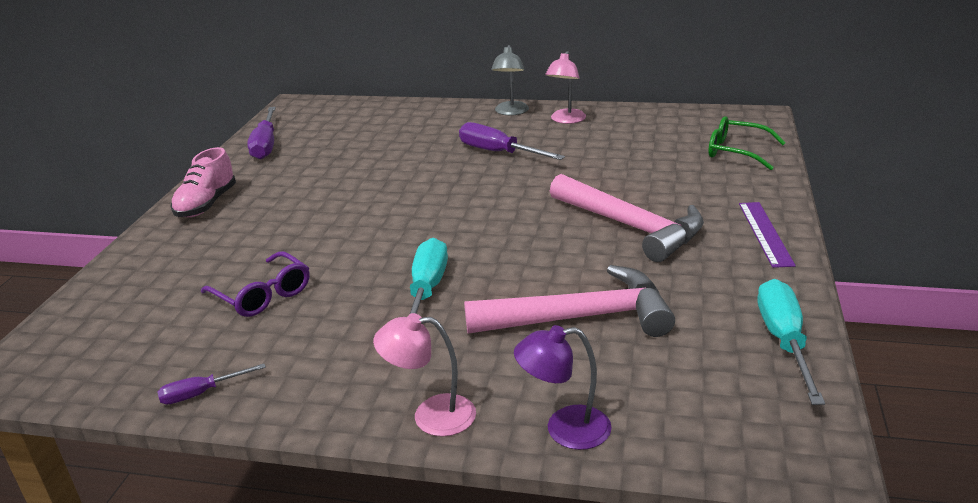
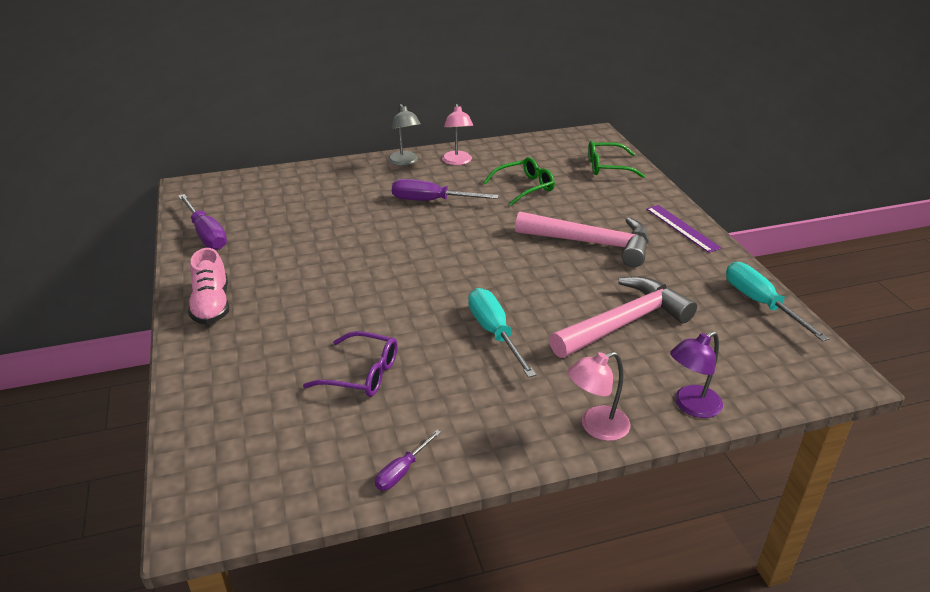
camera: 30 degrees left, 5 degrees up
(613, 156) = (524, 187): none -> green glasses

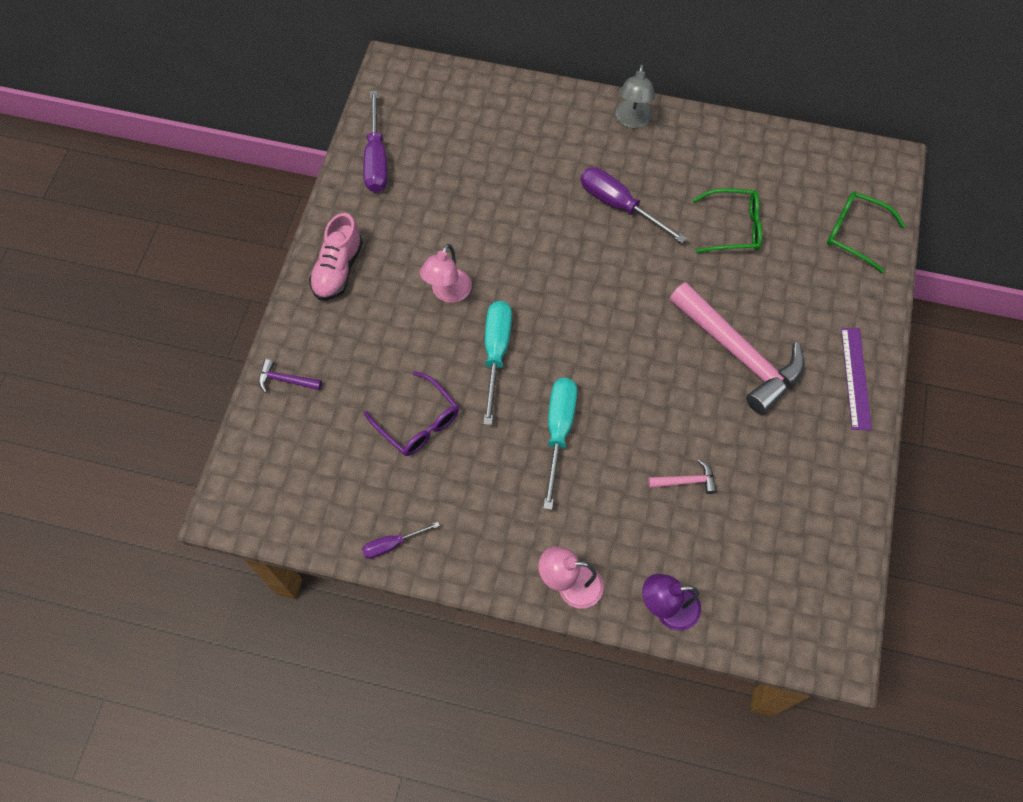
camera: 30 degrees right, 30 degrees up
(203, 394) = (286, 380): none -> purple hammer
(457, 162) = (690, 146): pink lamp -> pink lamp (448, 293)
(624, 323) = (686, 481): pink hammer -> pink hammer, size x0.41
(760, 303) = (842, 527): turquoise screwdriver -> turquoise screwdriver (496, 353)

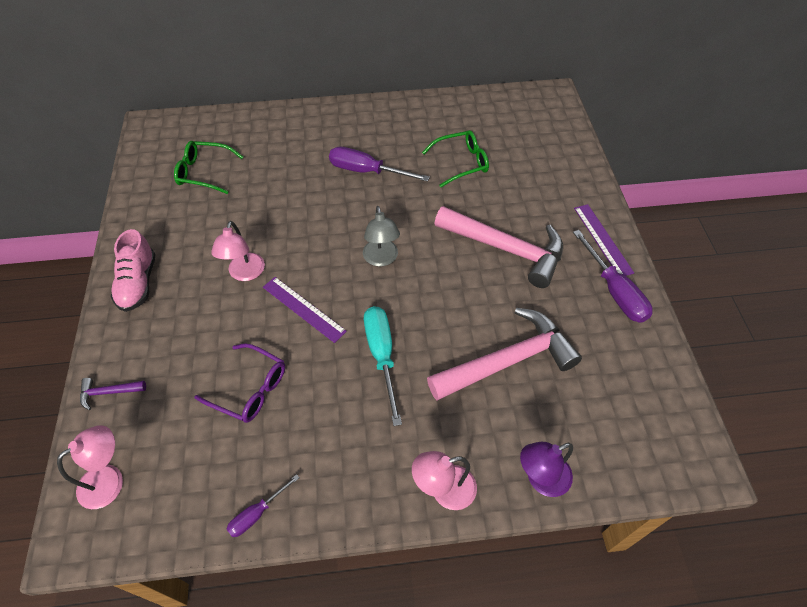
camera: 20 degrees left, 10 degrees down
(270, 466) = (110, 480): none -> pink lamp
(376, 159) = (152, 190): purple screwdriver -> purple screwdriver (614, 291)
(496, 353) = (303, 309): turquoise screwdriver -> purple ruler
(632, 120) = (354, 114): grey lamp -> grey lamp (381, 259)
(686, 481) = (508, 361): pink hammer -> pink hammer, size x2.42
(855, 234) = (552, 143): green glasses -> green glasses (204, 172)

